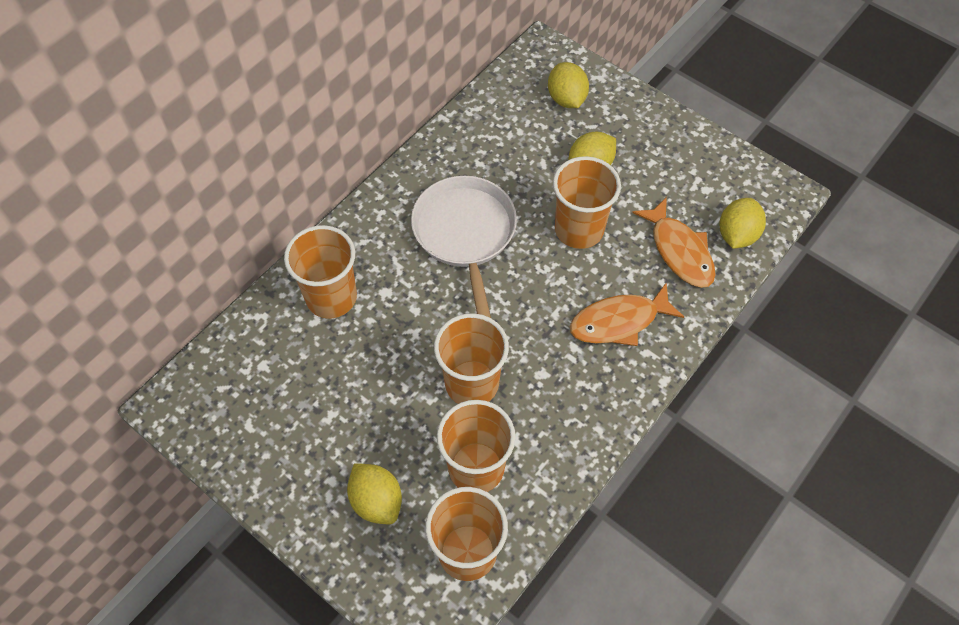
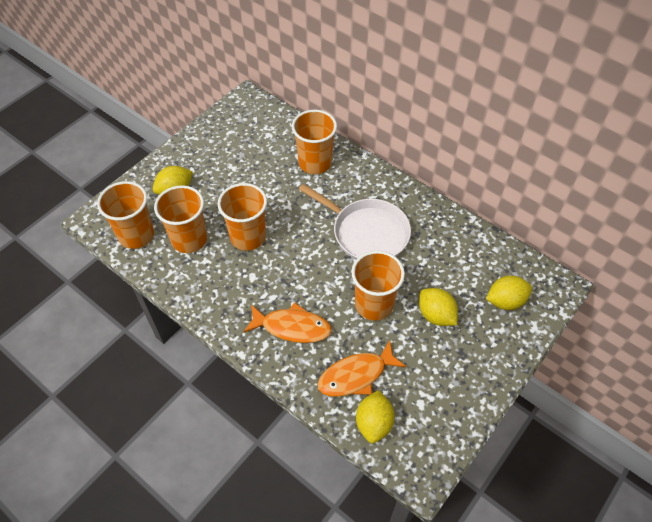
camera: 90 degrees right, 5 degrees down
(465, 234) = (367, 233): white pan -> white pan turned 45 degrees clockwise
(619, 321) = (292, 327): orange fish -> orange fish turned 120 degrees clockwise
(737, 235) = (374, 423): yellow lemon -> yellow lemon turned 75 degrees clockwise

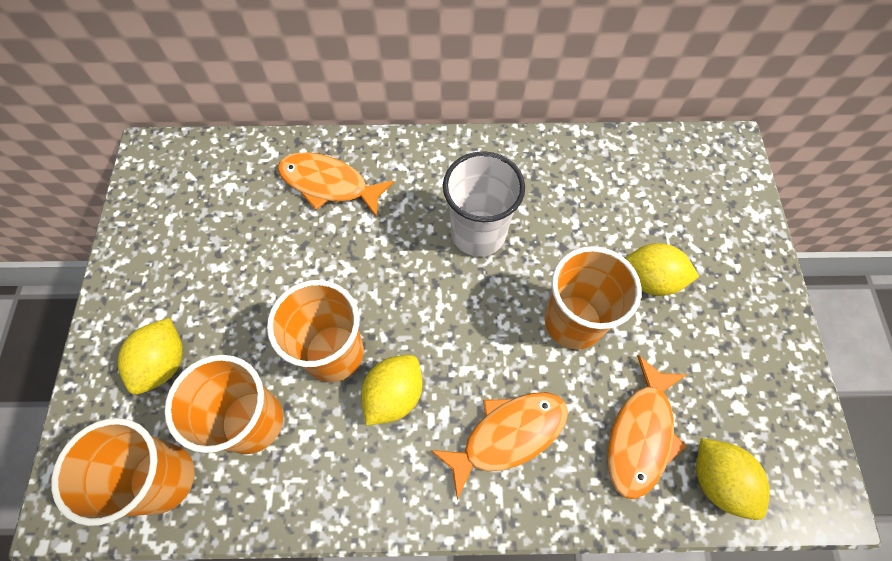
camera: 40 degrees left, 10 degrees up
(315, 163) = (329, 184): orange cup -> orange fish
(367, 233) = (478, 233): white pan -> white cup
(505, 301) = (700, 205): yellow lemon -> yellow lemon (394, 395)

